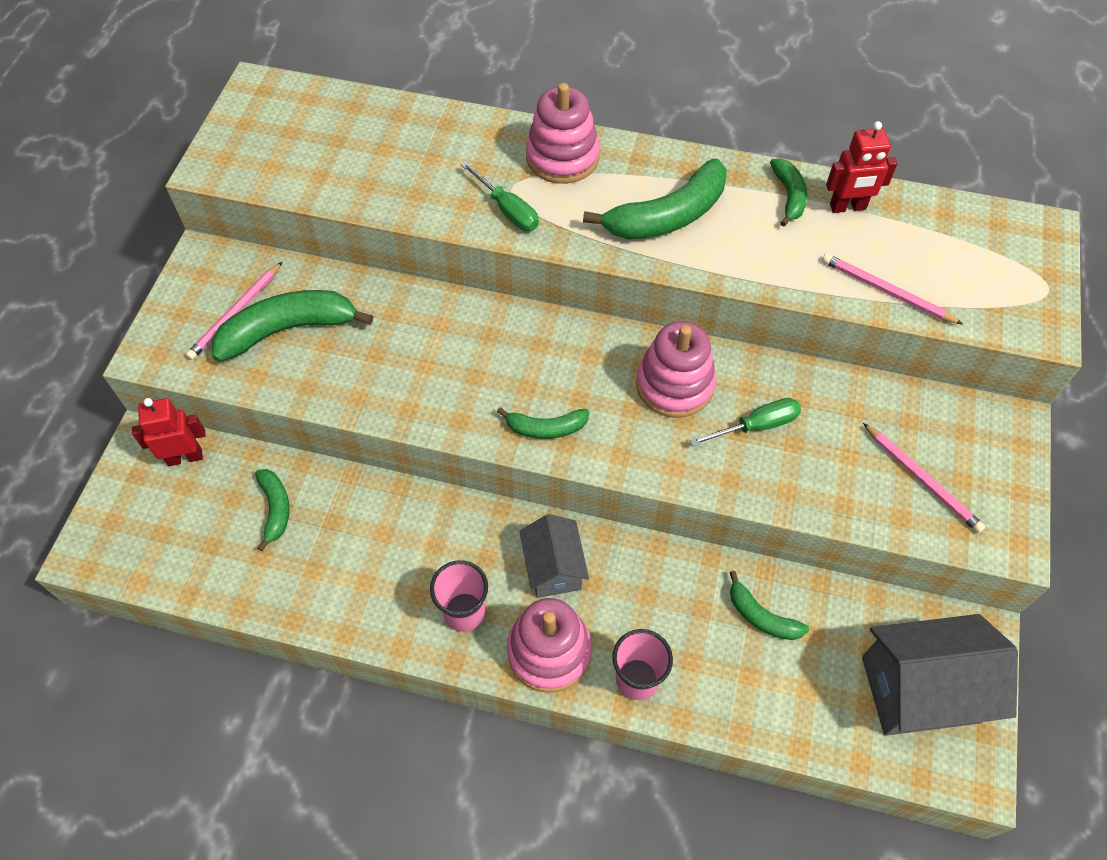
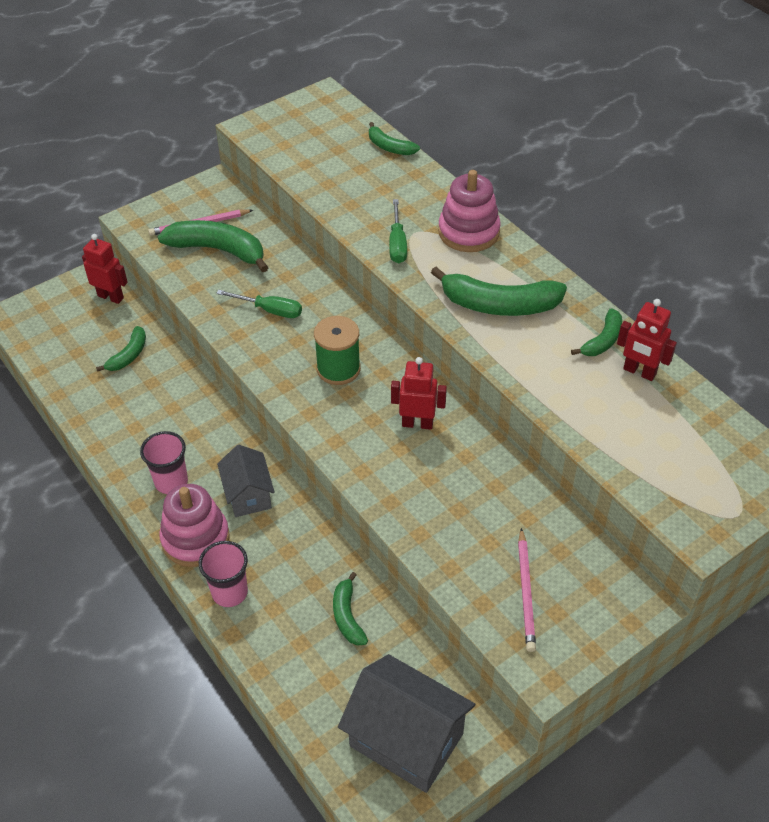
camera: 40 degrees right, 10 degrees down
(546, 379) = (338, 369): none -> green spool
(546, 428) = (307, 396): green banana -> green banana (389, 147)
(553, 568) = (248, 495): grey house -> grey house turned 45 degrees counterclockwise
(674, 385) = (417, 423): pink stacking toy -> red robot
(756, 426) = (445, 482): green screwdriver -> green screwdriver (270, 310)
(886, 291) = (604, 440): pink pencil -> none

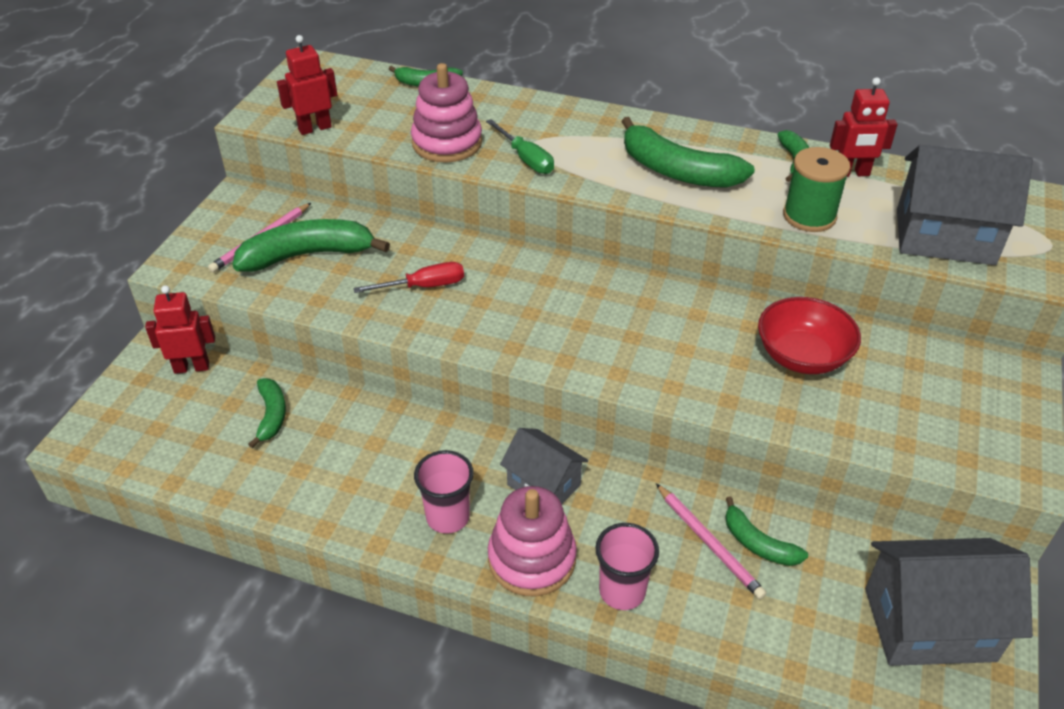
camera: 35 degrees left, 5 degrees down
(270, 310) = (424, 286): green screwdriver -> red screwdriver
(338, 369) = (551, 307): green spool -> green spool (809, 216)
(417, 423) = (677, 319): red robot -> red robot (314, 128)
(468, 232) = (581, 124): pink stacking toy -> pink stacking toy (447, 143)
(479, 499) = (802, 356): none -> red bowl
(499, 305) = (677, 171): green banana -> green banana turned 60 degrees clockwise
(526, 592) = (927, 413): pink pencil -> pink pencil (709, 543)
(652, 462) = (944, 236): none -> grey house

